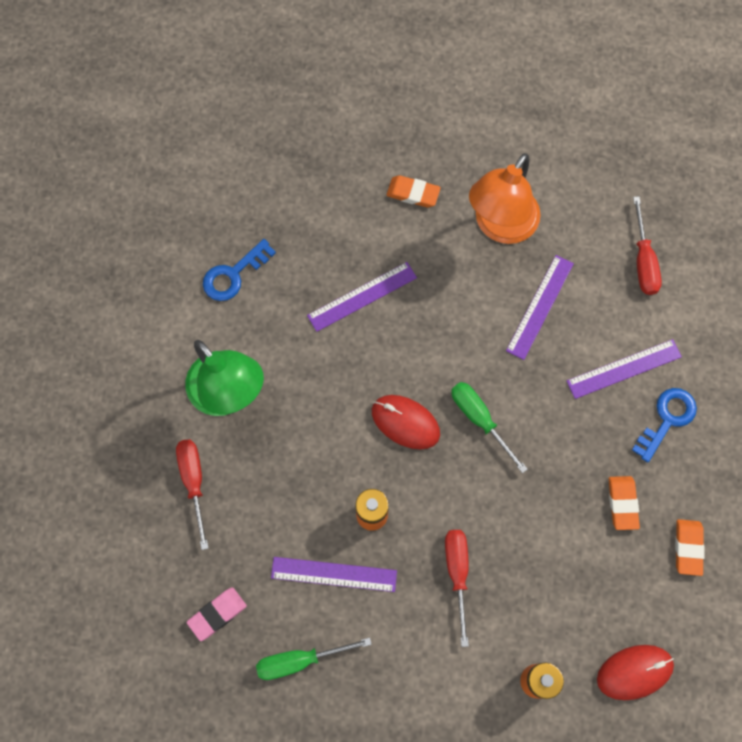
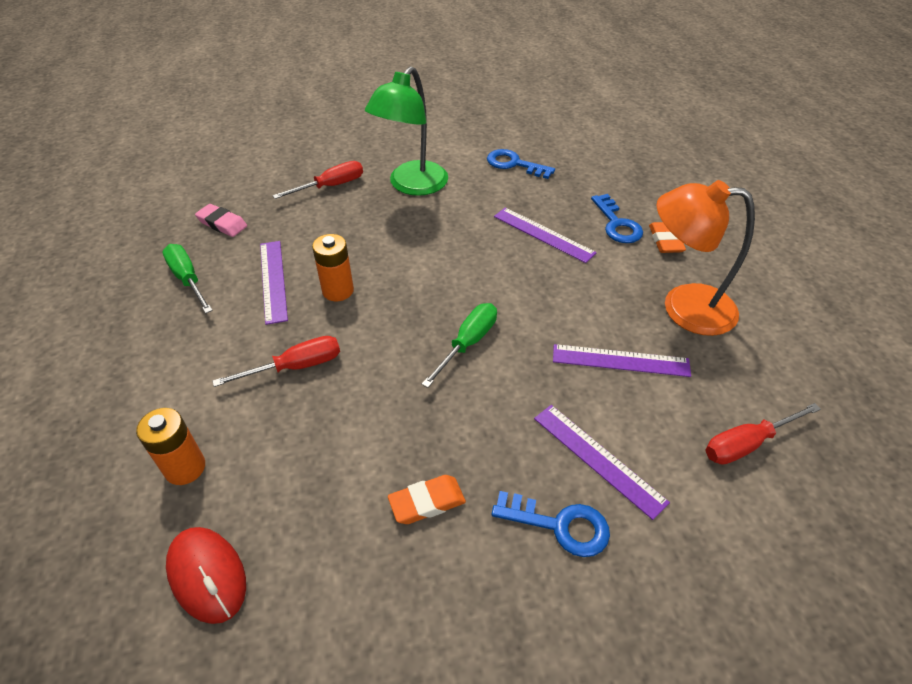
camera: 70 degrees right, 25 degrees down
(373, 223) = (617, 224): none -> blue key
(405, 422) = (438, 290): red mouse -> none
(688, 548) = (394, 600): orange eraser -> none

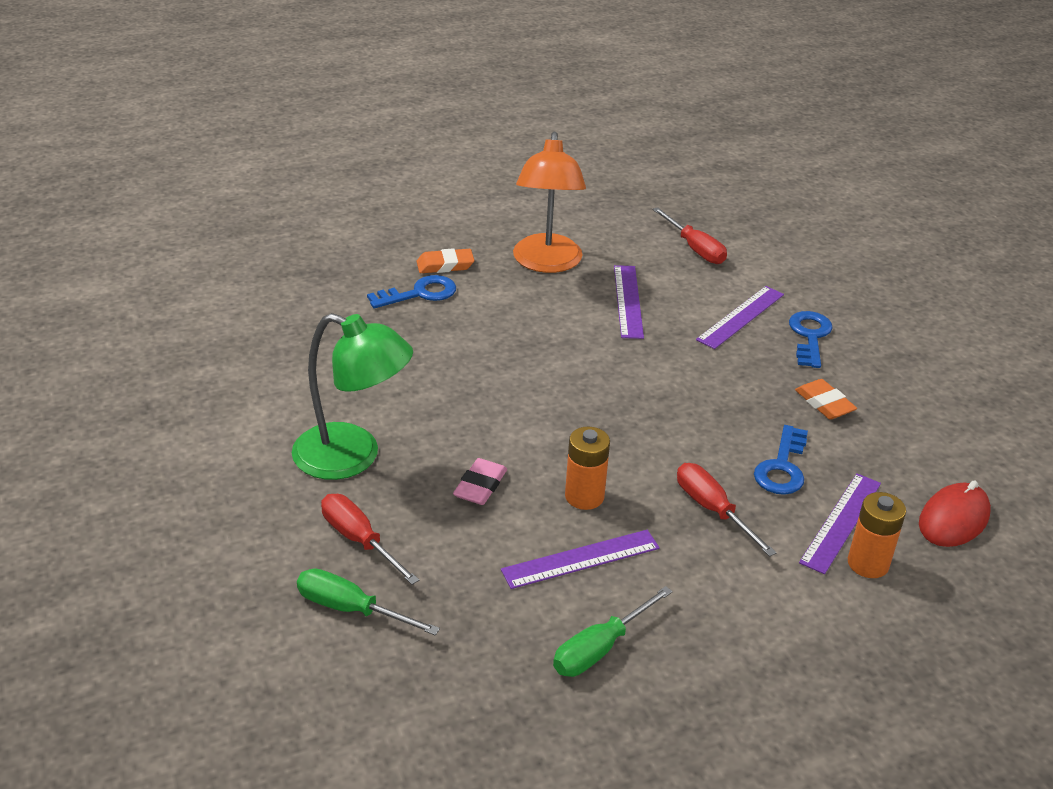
camera: 100 degrees left, 10 degrees down
(222, 223) = (469, 645): pink eraser -> pink eraser (480, 486)
(468, 343) = (637, 391): green screwdriver -> green screwdriver (351, 609)
(514, 164) = (295, 368): blue key -> blue key (782, 467)
(543, 234) = (446, 344): purple ruler -> purple ruler (840, 522)

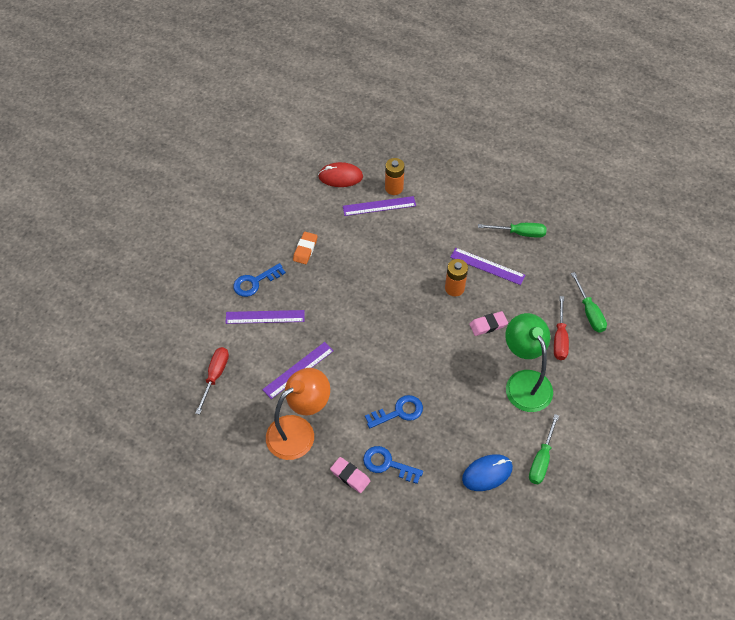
camera: 130 degrees left, 20 degrees up
(243, 398) = (541, 459): none -> green screwdriver
(297, 349) = (487, 473): none -> blue mouse
(445, 265) = (350, 476): orange eraser -> pink eraser
(712, 510) = (416, 245): red screwdriver -> none
(782, 467) = (365, 240): blue key -> blue key (399, 412)

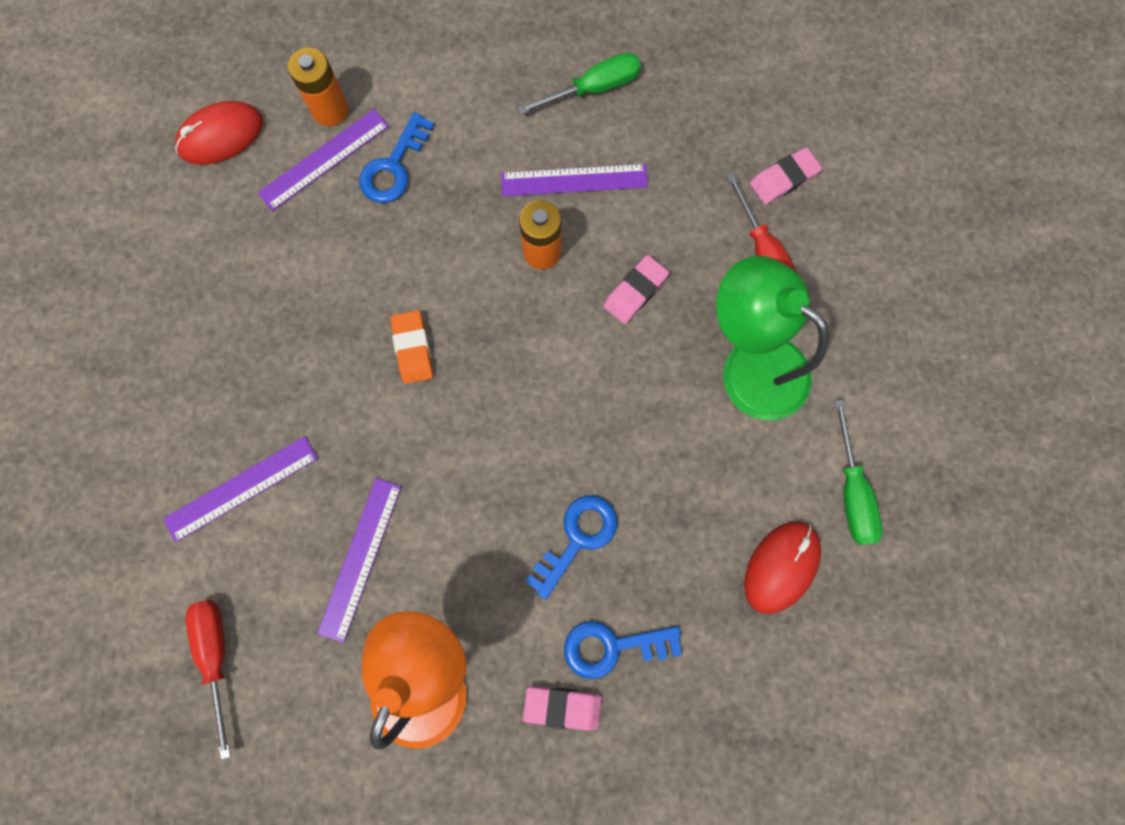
camera: 30 degrees left, 20 degrees up
(255, 282) = (183, 429): blue key -> blue key (394, 166)
(305, 249) = (239, 315): orange eraser -> orange eraser (413, 348)
(487, 473) = (781, 567): blue mouse -> red mouse
(589, 312) = (784, 179): green screwdriver -> pink eraser

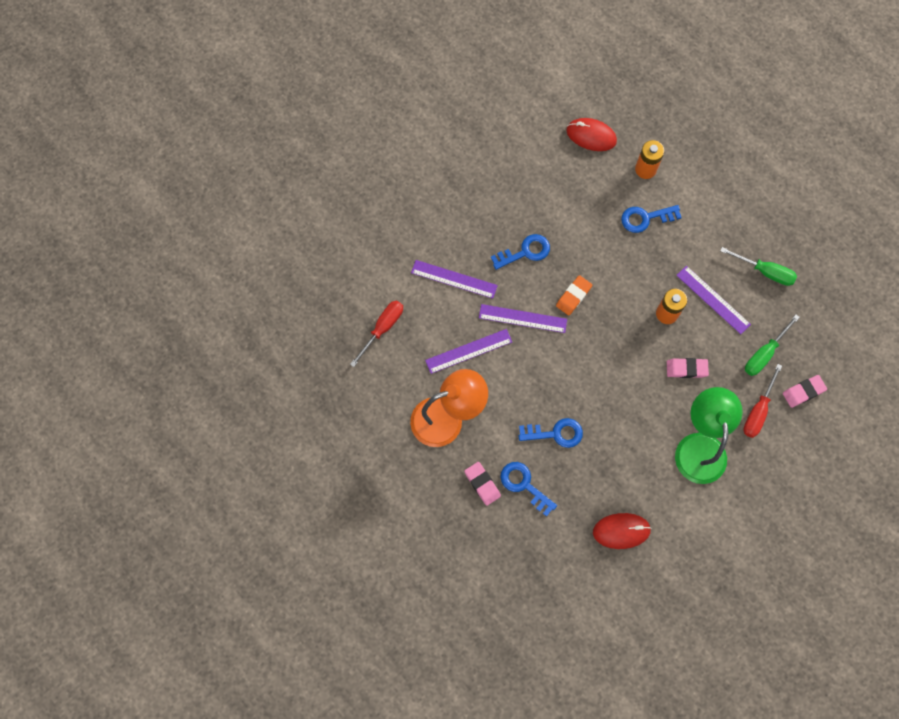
camera: 50 degrees right, 5 degrees down
(294, 358) = (525, 252): none -> blue key
(324, 160) = (621, 187): purple ruler -> purple ruler (522, 318)
(784, 179) = (803, 392): pink eraser -> pink eraser turned 45 degrees counterclockwise
(851, 491) = (683, 536): green screwdriver -> green screwdriver (764, 353)

